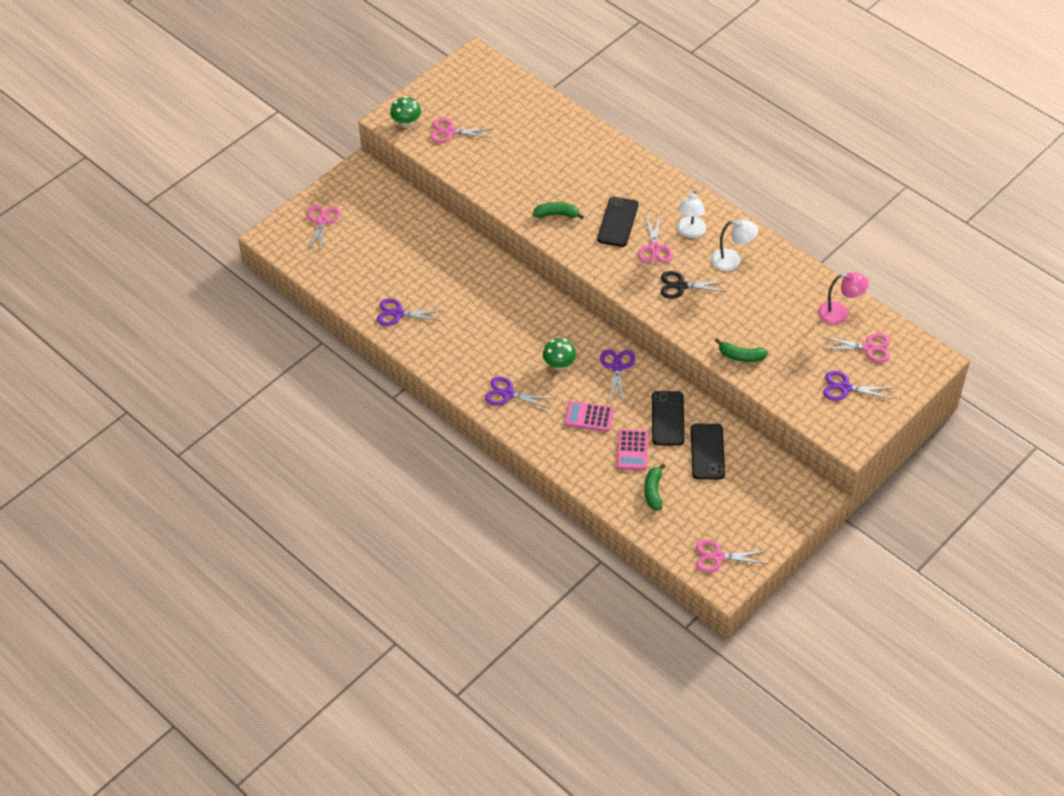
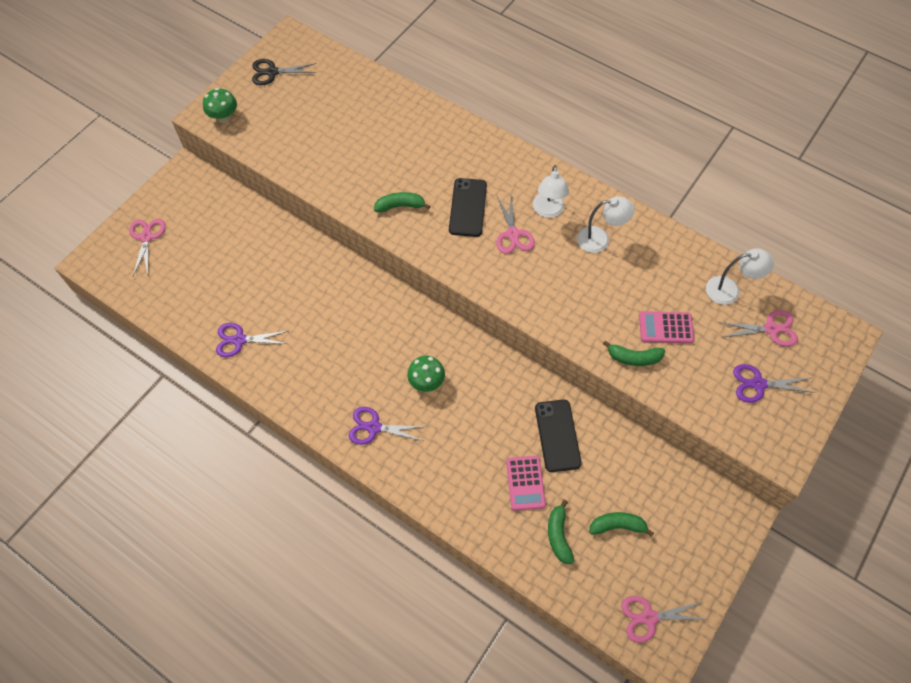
camera: 10 degrees left, 10 degrees up
(450, 132) = (272, 122): pink scissors -> none
(589, 417) = (469, 445): pink calculator -> pink calculator (666, 327)
(617, 367) = (490, 376): purple scissors -> none
(681, 286) = (550, 277): black scissors -> black scissors (272, 72)
(705, 490) = (617, 526): none -> green banana
(707, 452) = (609, 473): black phone -> none
(840, 313) = (729, 290): pink lamp -> white lamp

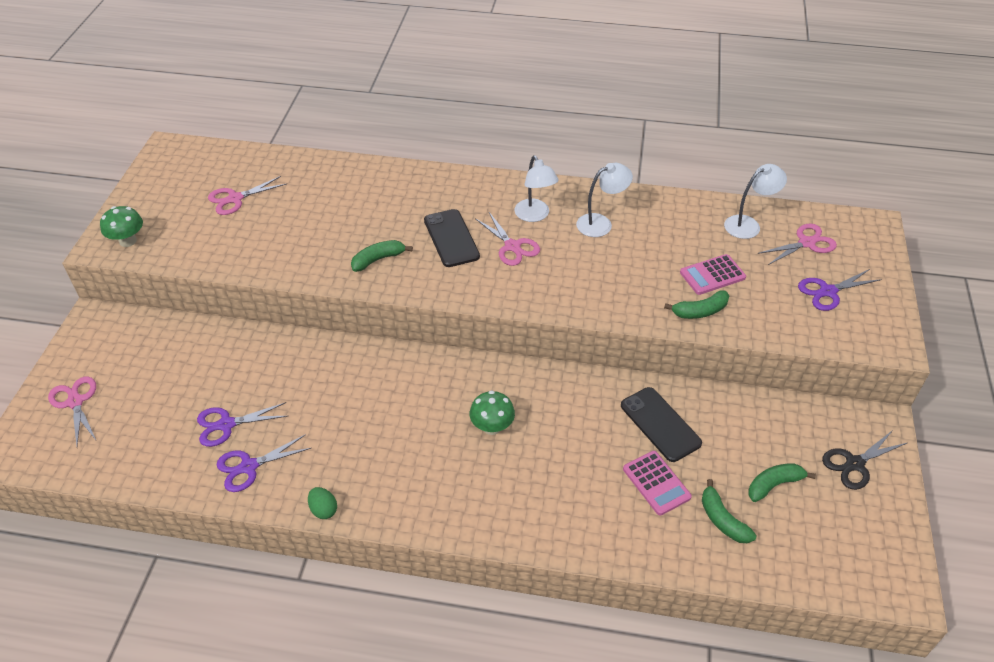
camera: 25 degrees left, 15 degrees down
(272, 72) = (164, 184): black scissors -> black scissors (854, 464)
(274, 397) = (323, 510): none -> green egg
(374, 427) = (459, 495): purple scissors -> purple scissors (226, 425)
(649, 617) = (862, 560): pink scissors -> pink scissors (235, 199)

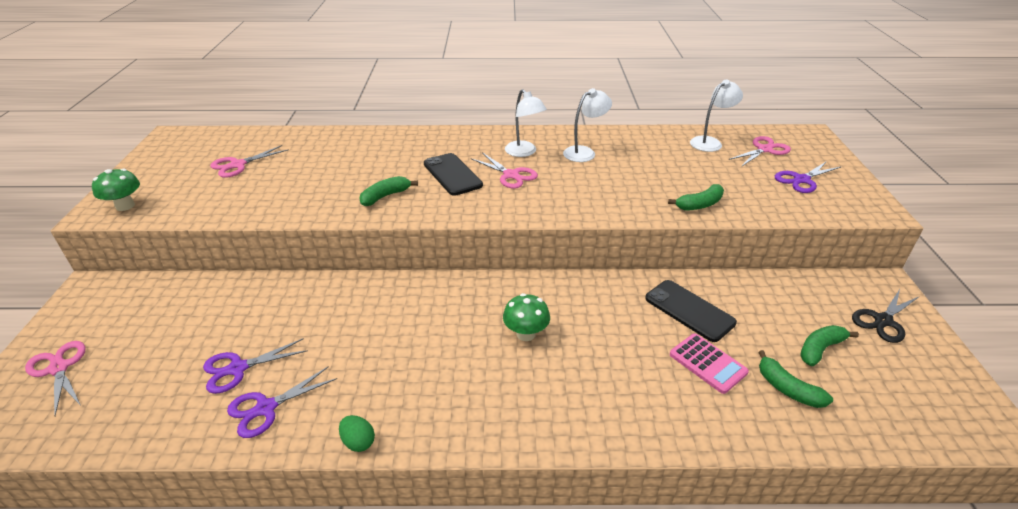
camera: 10 degrees left, 10 degrees down
(712, 275) = (697, 178): pink calculator -> none

